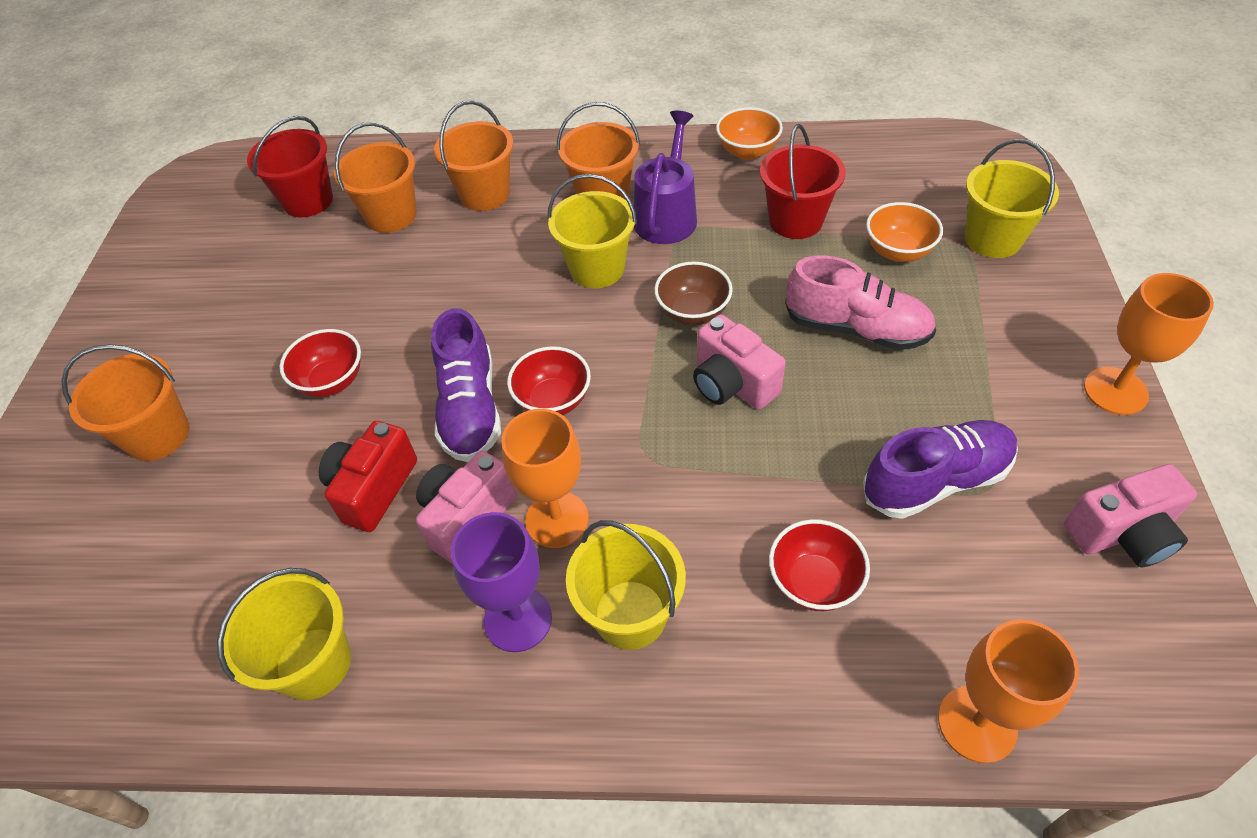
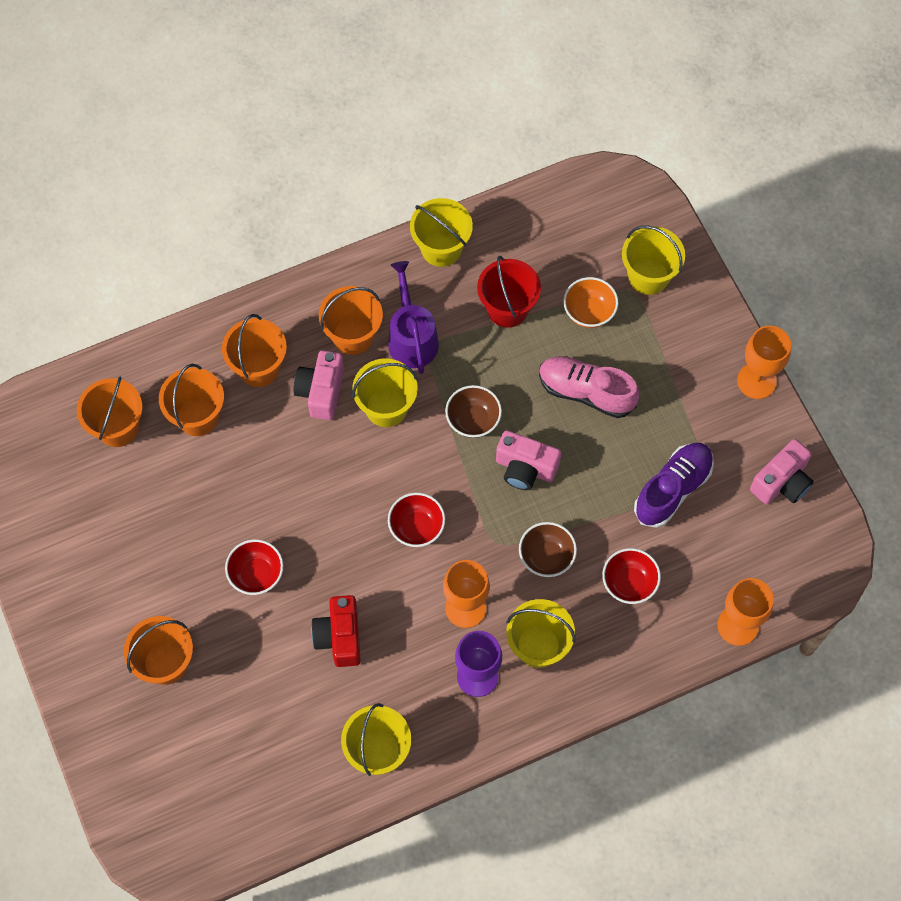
camera: 30 degrees left, 15 degrees up
(308, 201) = (118, 427): red bucket -> orange bucket
(467, 517) = (410, 630): pink camera -> pink camera (321, 392)
(470, 408) = (365, 556): purple shoe -> none
(705, 499) = (546, 557): none -> brown bowl
(747, 151) = (441, 248): orange bowl -> yellow bucket
(856, 328) = (586, 392): pink shoe -> pink shoe turned 150 degrees counterclockwise

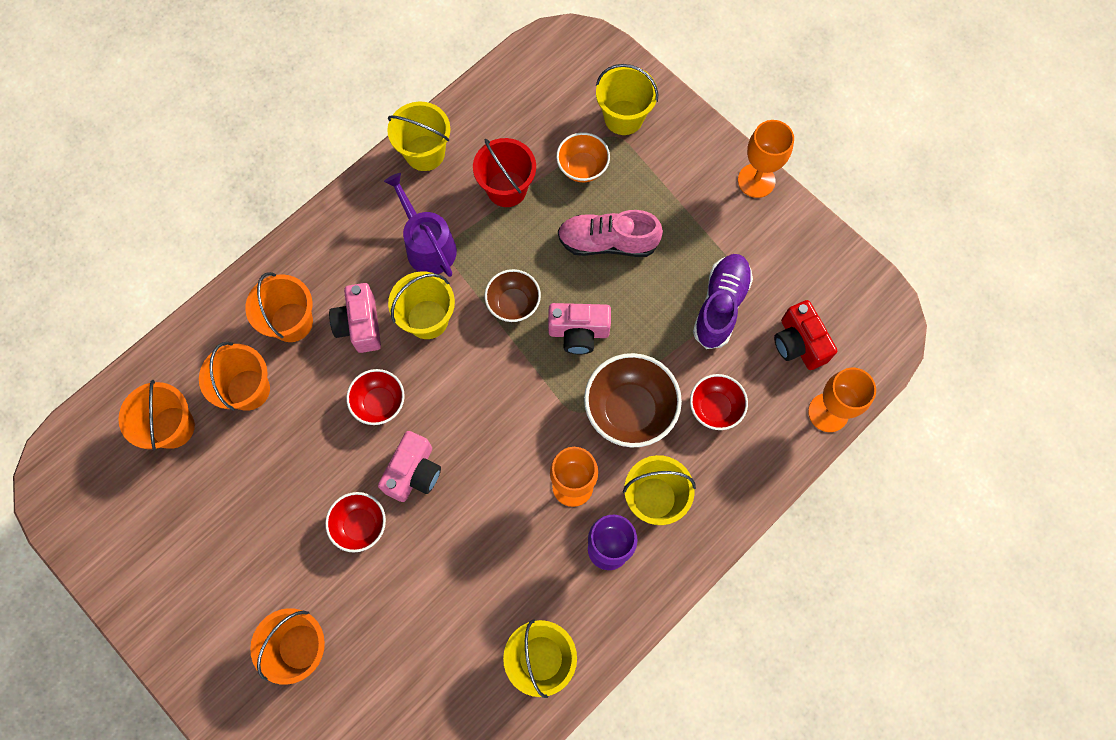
camera: 20 degrees left, 5 degrees up
(339, 637) = (463, 558): red camera -> red camera (798, 343)
(353, 335) = (371, 261): orange bucket -> none
(416, 528) = (498, 425): red bowl -> red bowl (379, 403)
(546, 557) = (629, 410): brown bowl -> brown bowl, size x1.65
(782, 482) = (815, 265): pink camera -> pink camera (414, 473)

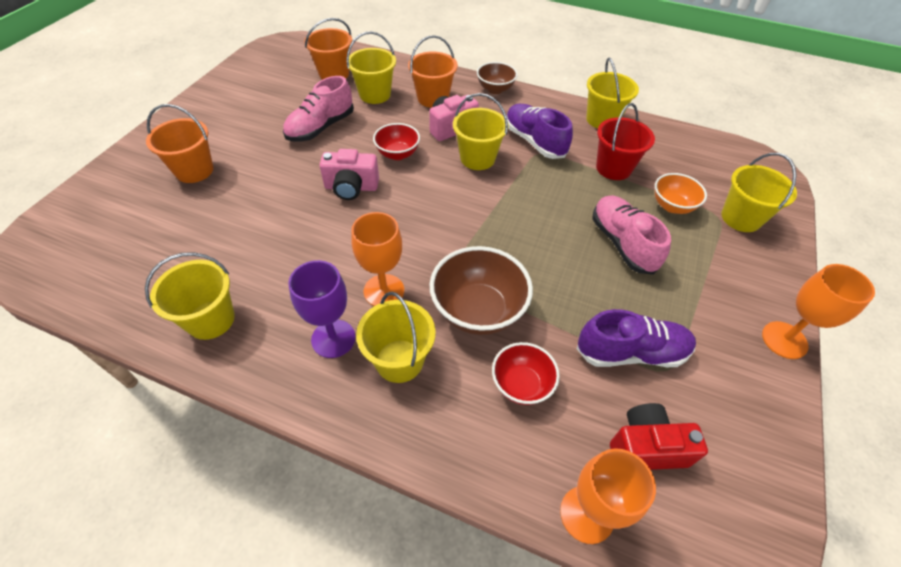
camera: 65 degrees right, 20 degrees down
(248, 389) = (375, 94): orange bucket -> yellow bucket
(287, 477) = (321, 128): none -> pink shoe
(360, 525) = (298, 172): red bowl -> none
(427, 245) = (534, 141): purple watering can -> purple shoe
(513, 304) = (523, 201): brown bowl -> brown bowl (495, 89)
(578, 332) = (527, 250): pink camera -> none
(798, 343) = (646, 447): red camera -> red camera turned 45 degrees clockwise

